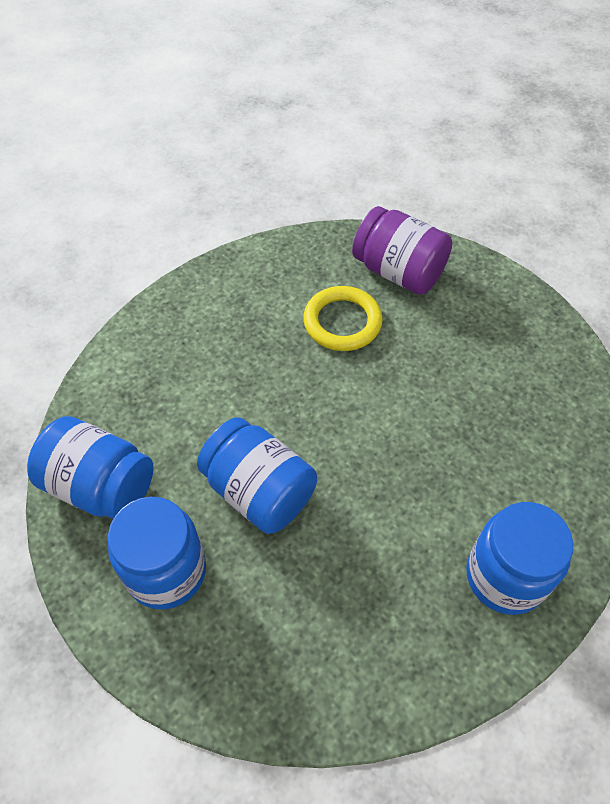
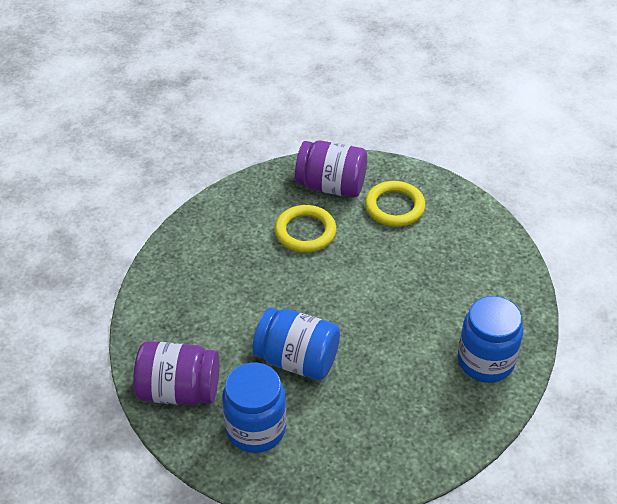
camera: 20 degrees left, 10 degrees down
(100, 486) = (179, 390): blue jar -> purple jar
(466, 320) = (394, 207): none -> yellow ring

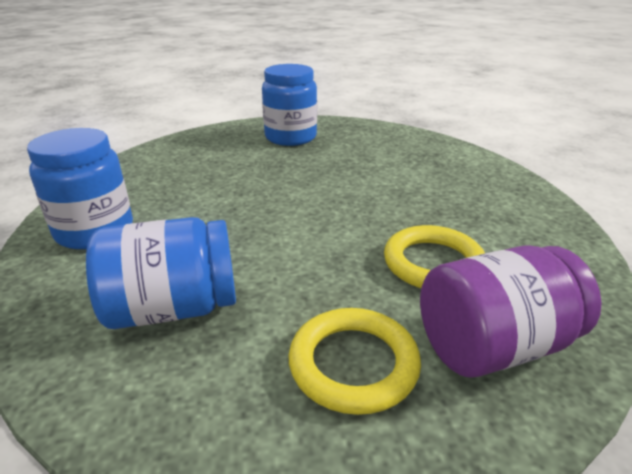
camera: 145 degrees right, 15 degrees down
(179, 390) = (369, 135): purple jar -> none
(297, 360) = (302, 171): blue jar -> blue jar (173, 308)

